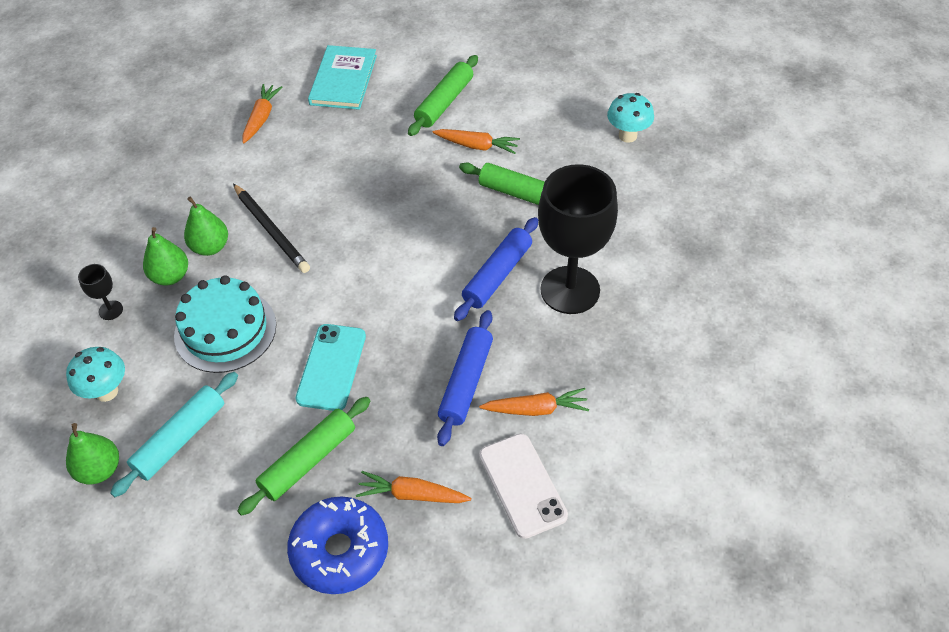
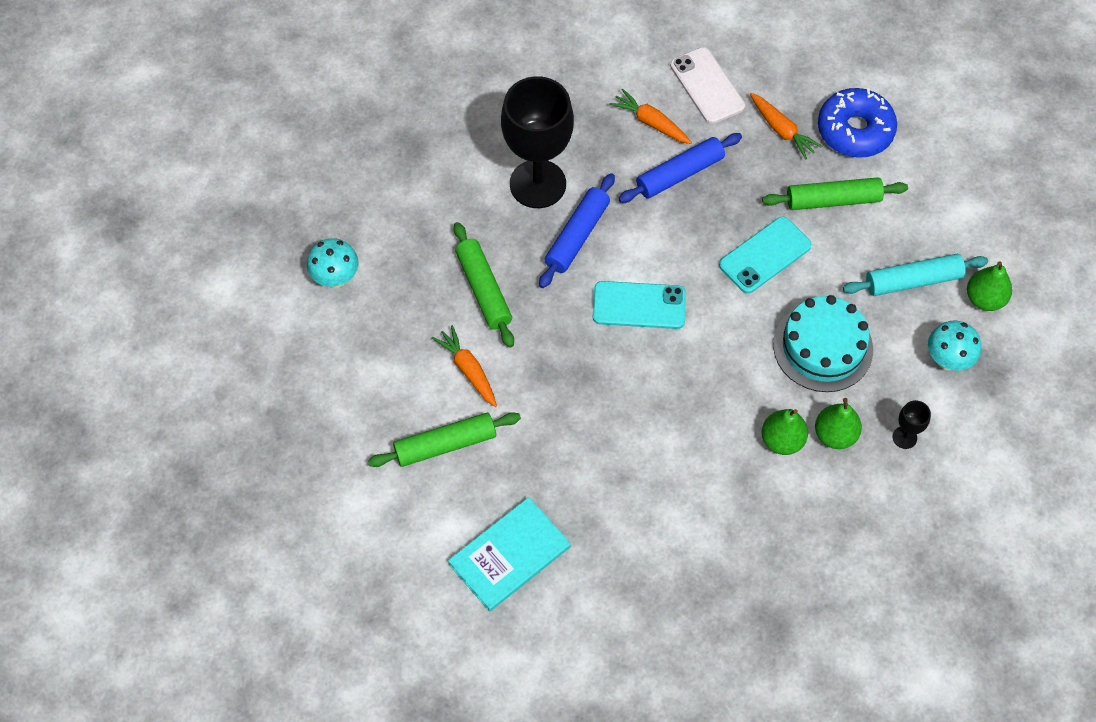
camera: 140 degrees left, 10 degrees up
(261, 118) = (628, 567): orange carrot -> none
(271, 230) = (718, 418): black pencil -> none
(399, 261) = (639, 305): none -> turquoise phone
(497, 275) = (577, 236): blue rolling pin -> blue rolling pin turned 45 degrees counterclockwise
(522, 485) = (707, 86): white phone -> white phone turned 45 degrees counterclockwise

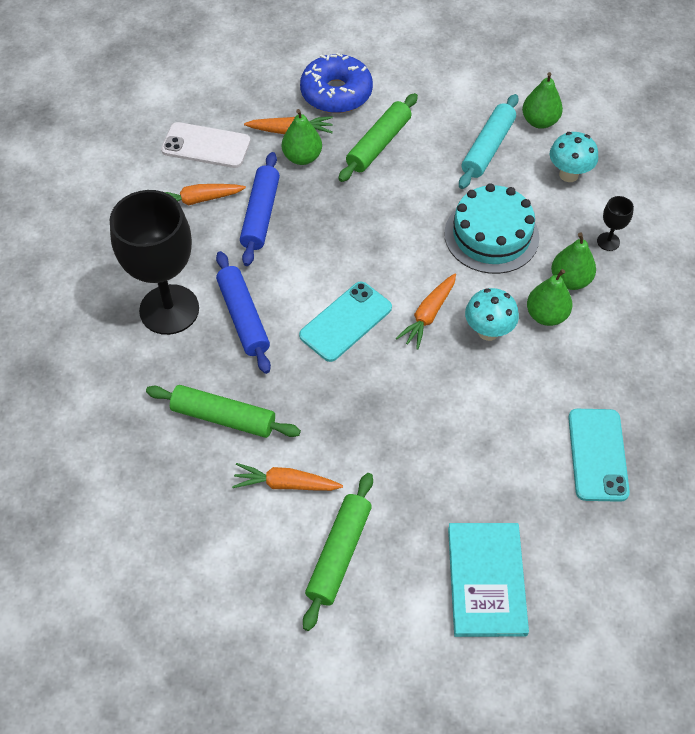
camera: 50 degrees left, 5 degrees down
(336, 278) = (96, 523): turquoise mushroom -> turquoise mushroom (488, 331)
(699, 357) = (428, 315): none -> orange carrot
(763, 158) = (302, 157): none -> green pear
(765, 255) = (382, 214): turquoise phone -> turquoise phone (597, 455)

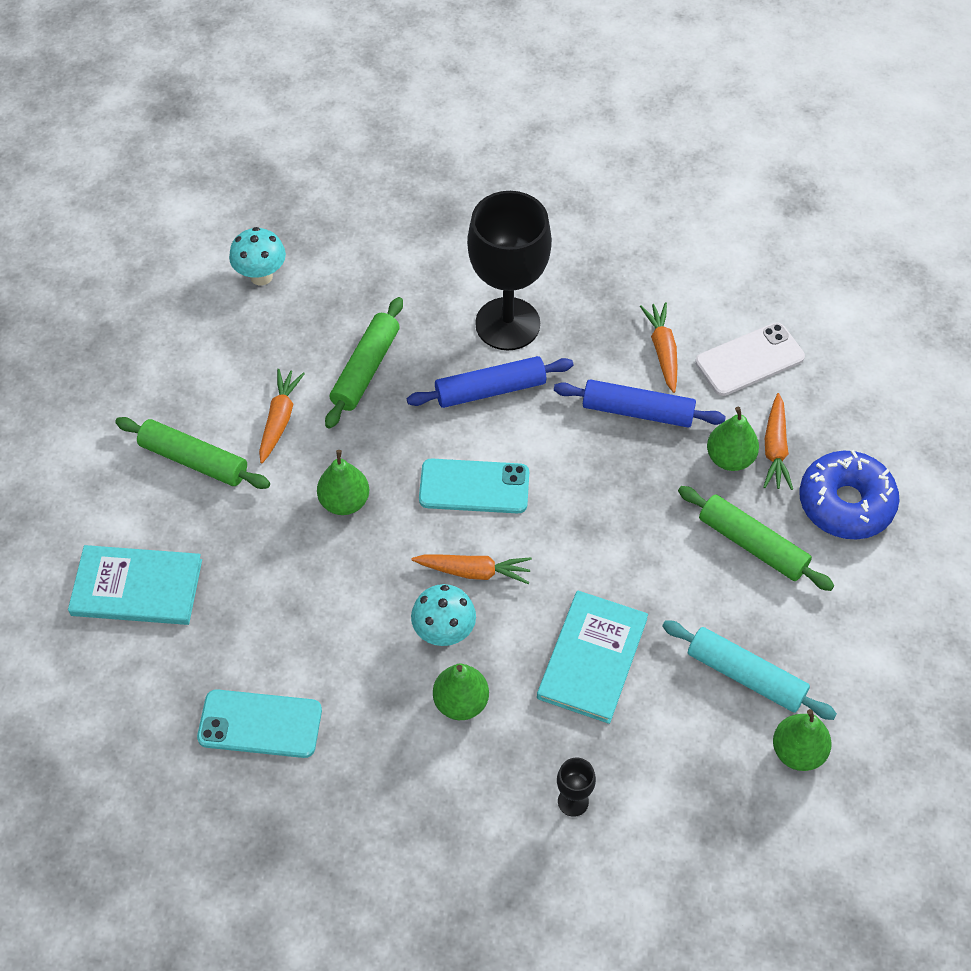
camera: 95 degrees right, 0 degrees up
(206, 146) = (749, 360): white phone -> white phone turned 45 degrees clockwise
(346, 322) = (474, 487): turquoise phone -> turquoise phone turned 45 degrees counterclockwise
(428, 315) = (474, 571): orange carrot -> orange carrot turned 150 degrees clockwise
(491, 235) = (592, 658): turquoise cake -> turquoise book
(568, 174) = (695, 772): turquoise mushroom -> turquoise mushroom (261, 276)
(570, 280) = (513, 740): green pear -> green pear (344, 502)

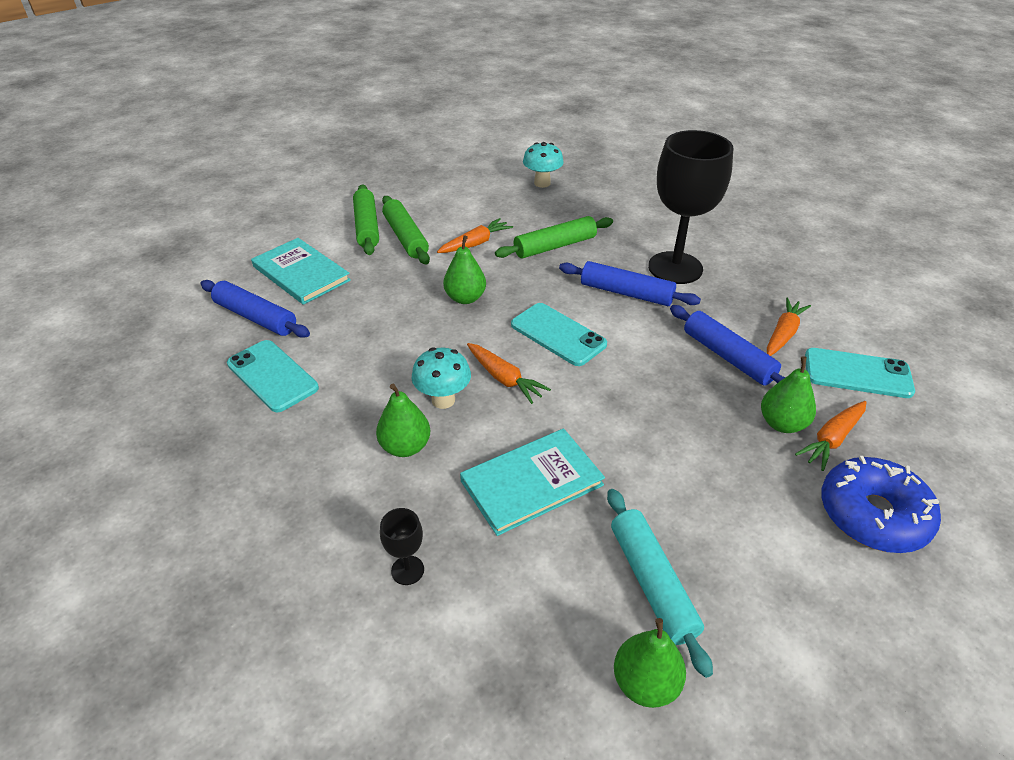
camera: 40 degrees right, 15 degrees down
(158, 674) = (255, 317): none -> blue rolling pin
(749, 360) = (857, 373): white phone -> turquoise phone
(752, 545) = (750, 491): green rolling pin -> green rolling pin (367, 227)

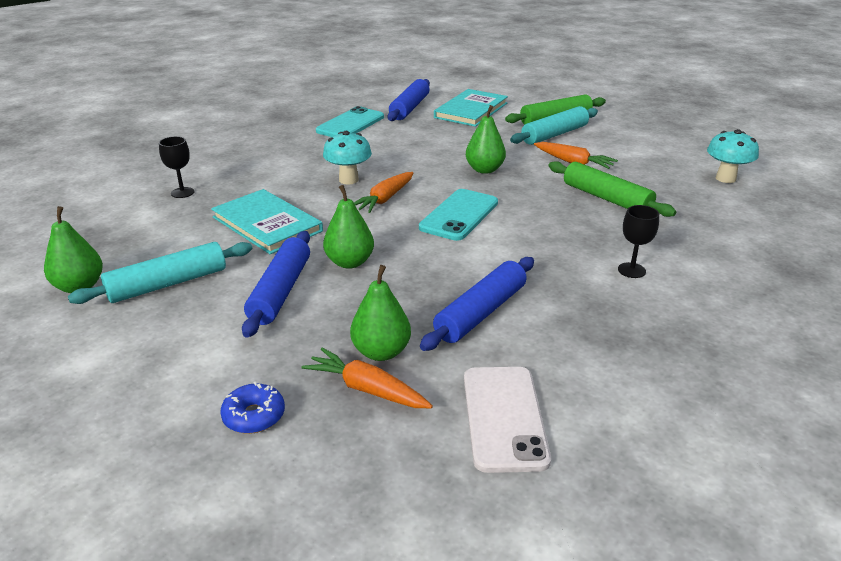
camera: 75 degrees right, 10 degrees down
(405, 237) = (554, 135): green rolling pin -> turquoise rolling pin
(405, 447) = (294, 175): green pear -> green pear (349, 262)
(626, 293) = (554, 244): blue rolling pin -> blue rolling pin (280, 291)
(675, 268) = (631, 270): black goblet -> black goblet, size x0.40
(783, 334) = (552, 354): orange carrot -> none
(857, 373) = (504, 417): turquoise phone -> white phone
(873, 514) = (254, 416): blue donut -> blue donut, size x0.50

